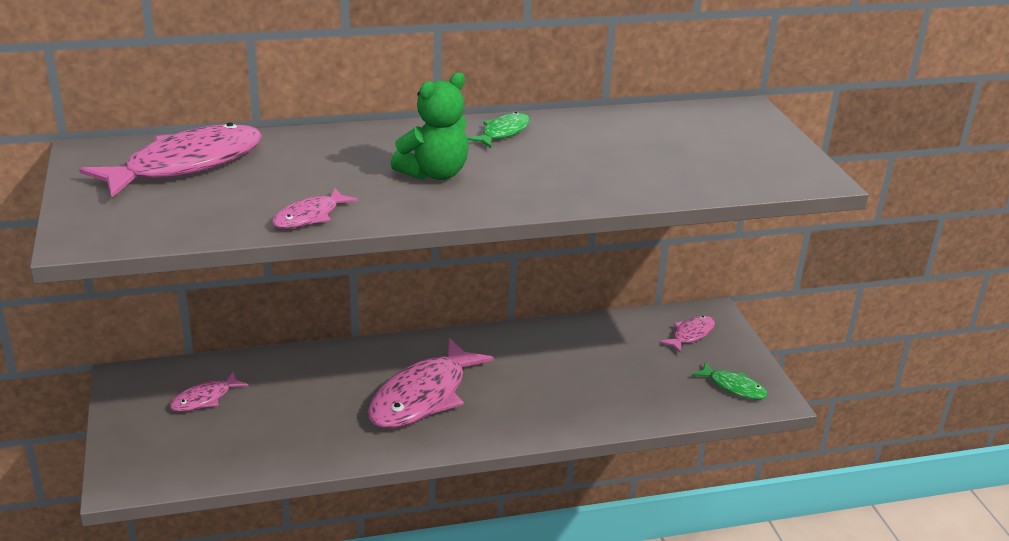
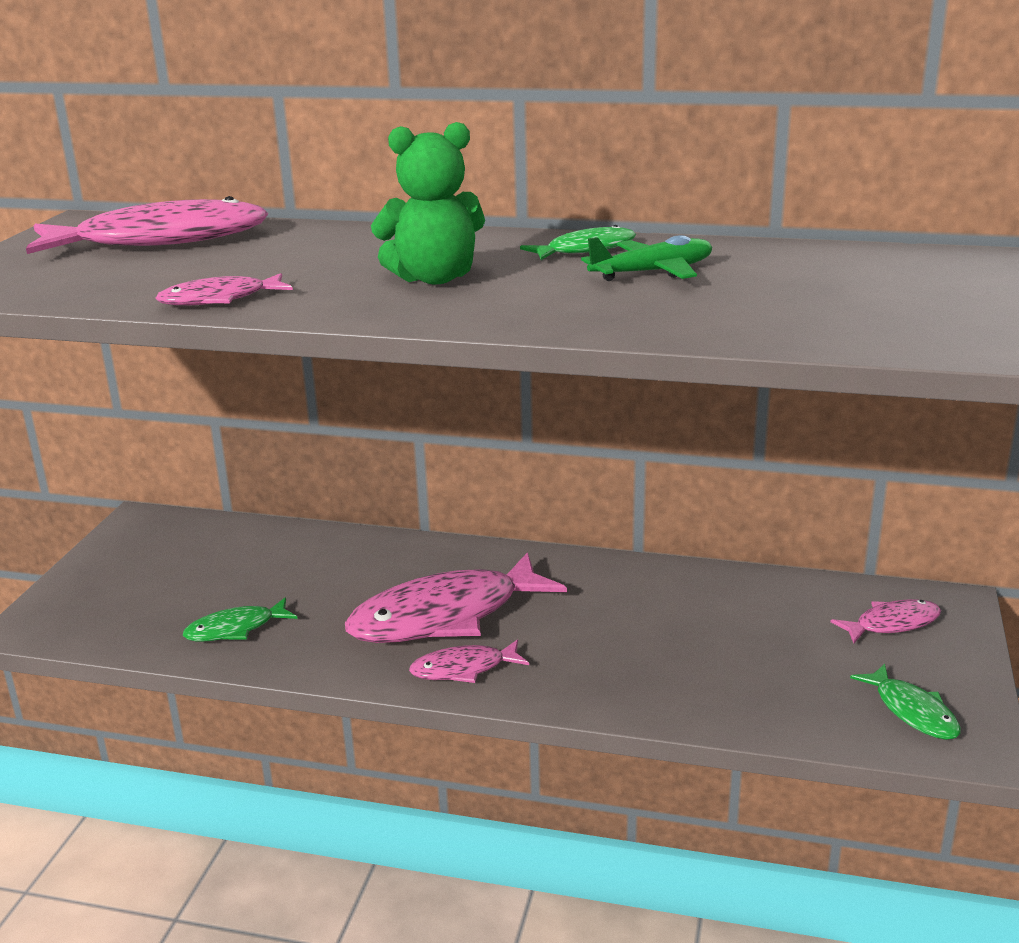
camera: 30 degrees right, 5 degrees down
(205, 399) = (197, 560): pink fish -> pink fish (464, 669)
(284, 443) = (235, 629): none -> green fish
(565, 148) = (652, 272): none -> green plane

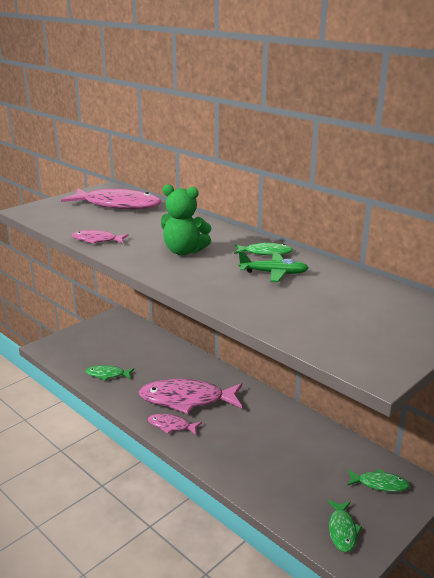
camera: 30 degrees right, 0 degrees up
(892, 624) = (379, 484): pink fish -> green fish

